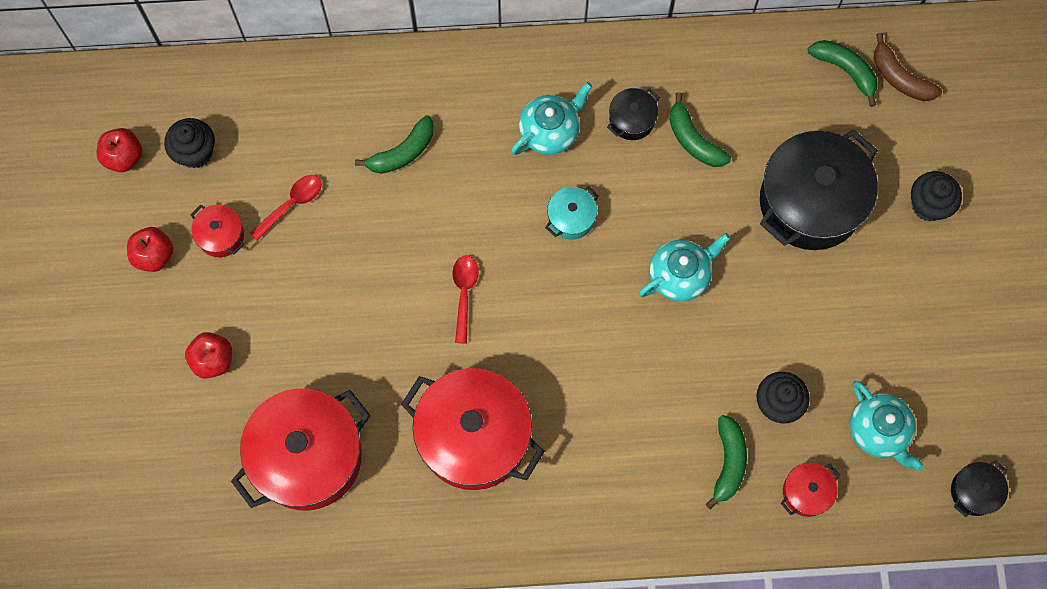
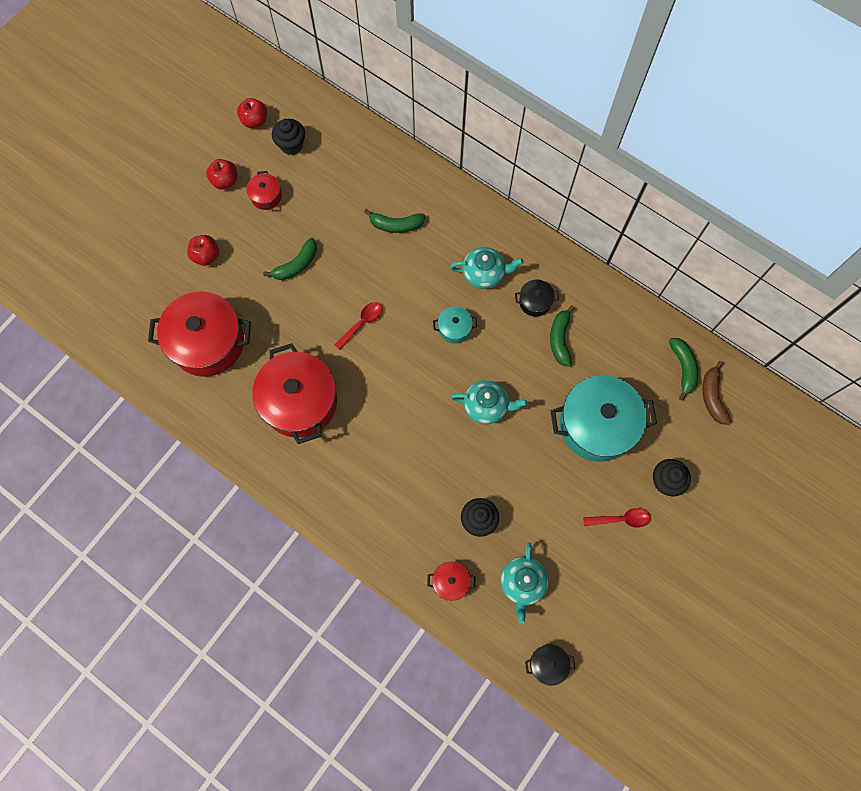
camera: 40 degrees right, 0 degrees up
(291, 204) = (315, 208): red spoon -> red spoon (621, 519)
(728, 462) = (422, 529): green banana -> green banana (296, 265)
(810, 202) = (596, 425): black pot -> turquoise pot

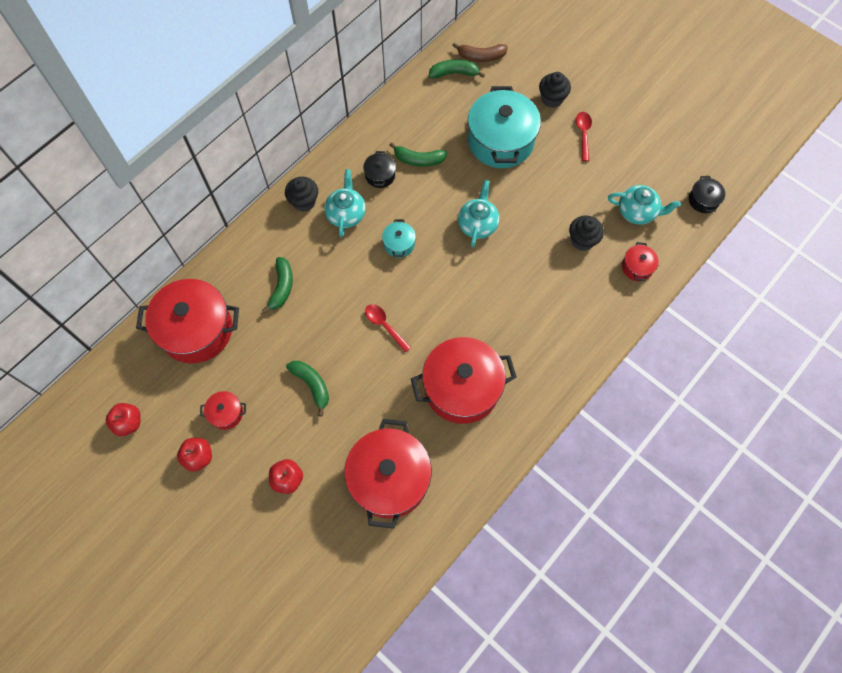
camera: 85 degrees left, 5 degrees down
(291, 145) = (168, 384): black cupcake -> black cupcake (304, 202)
(346, 159) = (196, 330): none -> red pot

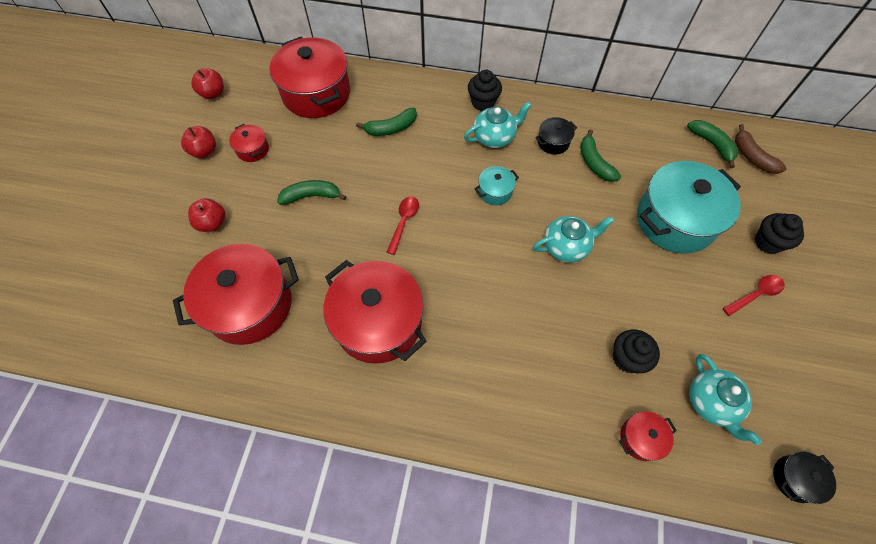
camera: 60 degrees right, 5 degrees down
(312, 385) = (311, 196): green banana -> green banana turned 120 degrees counterclockwise

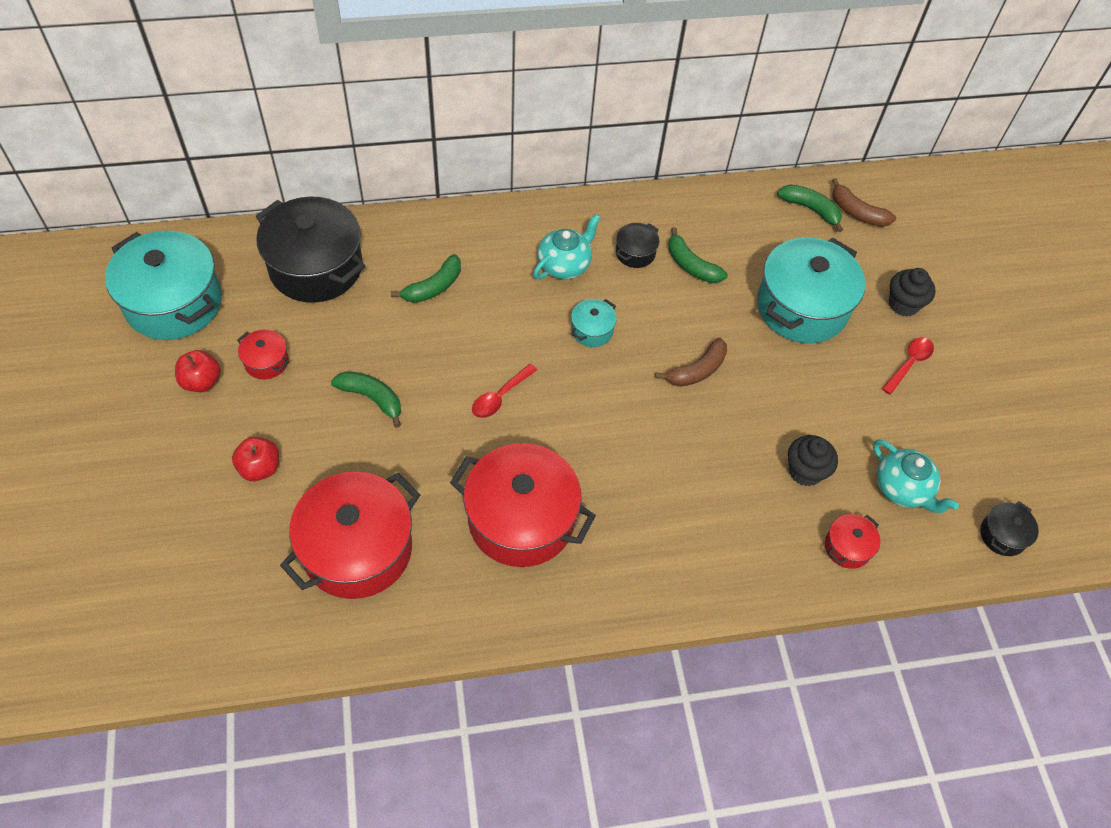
camera: 25 degrees left, 5 degrees down
(213, 93) = (174, 303): red apple -> turquoise pot
(311, 196) = (372, 398): green banana -> green banana turned 60 degrees clockwise
(316, 93) = (316, 267): red pot -> black pot
(404, 222) = (500, 397): red spoon -> red spoon turned 135 degrees counterclockwise
(483, 102) = (533, 225): black cupcake -> none
(566, 246) = (696, 370): turquoise teapot -> brown banana

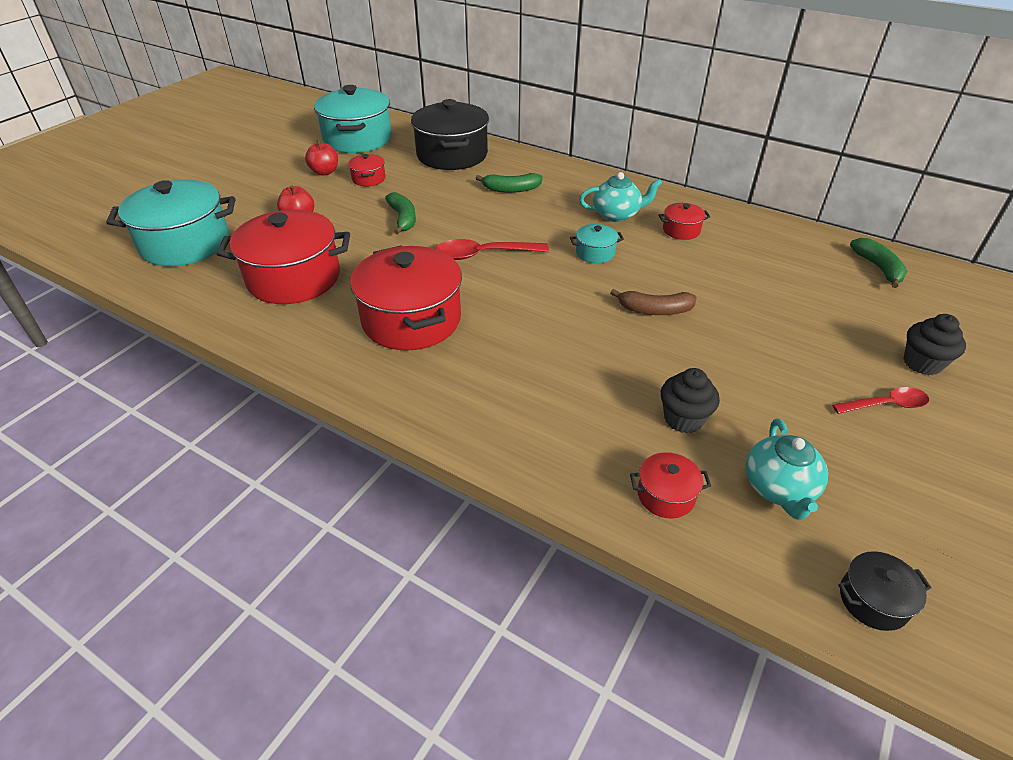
camera: 45 degrees right, 15 degrees down
(500, 397) = (484, 254): red spoon -> red spoon, size x1.51
(635, 253) = (681, 230): black pot -> red pot
(691, 265) = (722, 254): green banana -> none
(801, 307) = (802, 318): turquoise pot -> turquoise pot (185, 244)
(857, 212) = (929, 287): brown banana -> none

